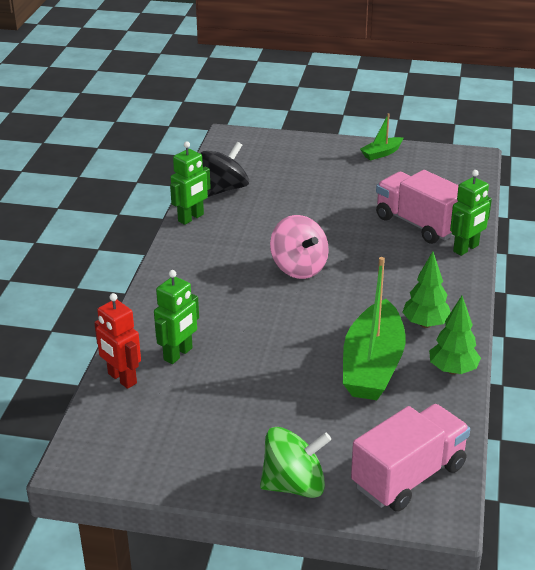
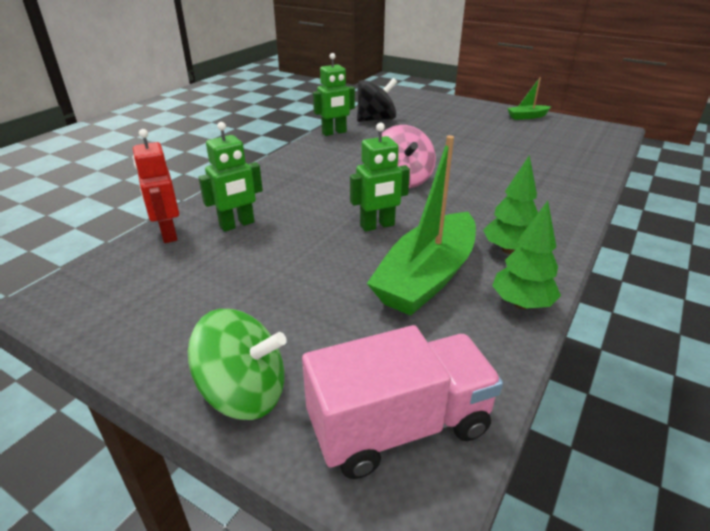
camera: 20 degrees right, 0 degrees up
(418, 224) = (540, 167): pink truck -> none
(466, 248) = (583, 193): green robot -> green robot (377, 226)

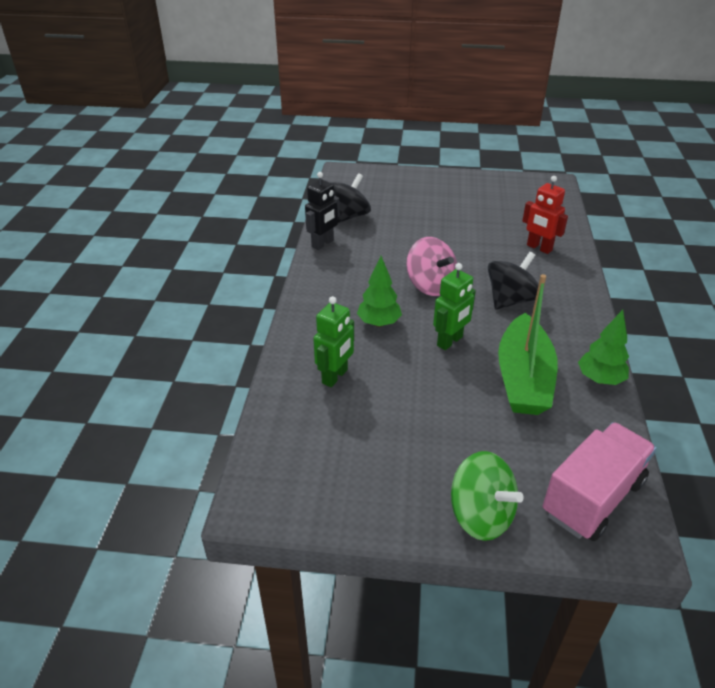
camera: 25 degrees left, 5 degrees up
(168, 234) = (284, 405): red robot -> red robot (539, 248)
(244, 393) = (480, 515): green spinning top -> green spinning top turned 60 degrees clockwise
(334, 133) = (323, 244): green robot -> black robot
(477, 208) = (510, 300): none -> black spinning top
(508, 250) = (560, 334): green tree -> green tree (379, 323)
(527, 117) = (476, 181): green boat -> none

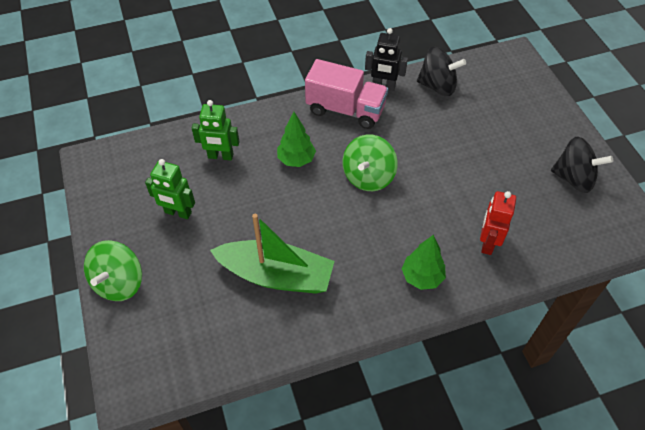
camera: 65 degrees right, 15 degrees up
(430, 285) = (368, 176): pink spinning top -> green spinning top
(450, 341) = (298, 213): green robot -> green robot (178, 213)
(510, 300) = (382, 240): black spinning top -> black spinning top (573, 178)
(523, 378) = (276, 275): green boat -> green boat turned 150 degrees counterclockwise
(592, 497) = (160, 350): pink truck -> pink truck (345, 110)
(600, 379) = (302, 333): green tree -> green tree (422, 277)

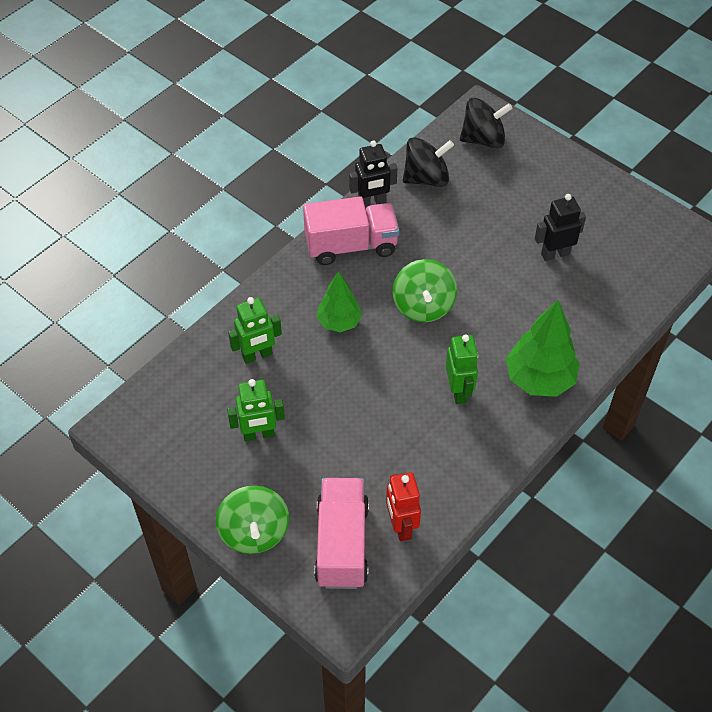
camera: 30 degrees left, 0 degrees up
(173, 326) = (342, 544): none -> pink truck
(276, 275) = (404, 446): green boat -> none
(349, 254) = (459, 391): none -> green robot
(422, 277) = (539, 379): green tree -> green tree, size x1.56
(487, 243) = (576, 318): red robot -> red robot (401, 526)
(504, 184) = (555, 254): none -> black robot
(573, 178) = (613, 218): black spinning top -> black spinning top (483, 139)

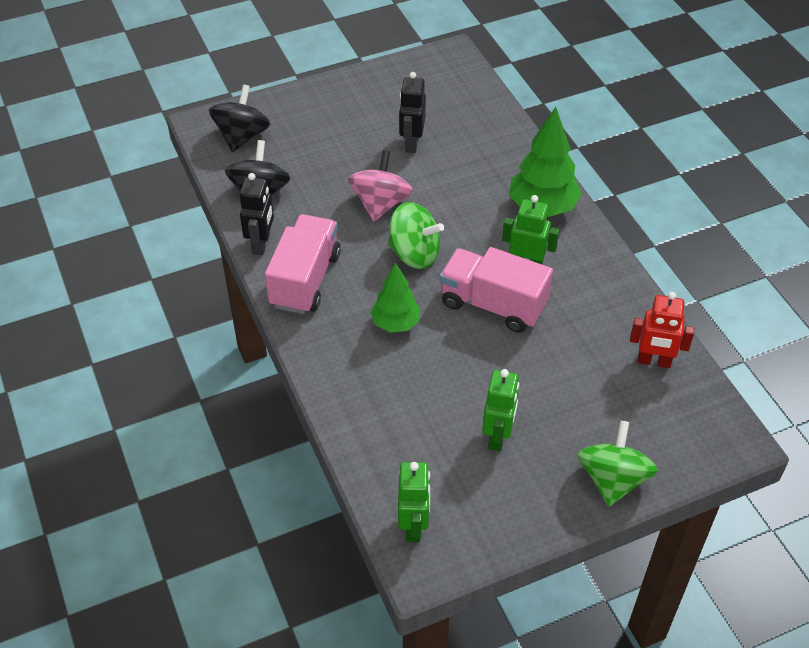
camera: 65 degrees left, 5 degrees down
(254, 532) = (612, 479): green spinning top -> green spinning top turned 90 degrees counterclockwise
(257, 355) = (398, 404): green robot -> green robot (414, 526)
(342, 544) = (655, 413): pink truck -> pink truck (493, 305)
(466, 260) = (380, 204): none -> pink spinning top

